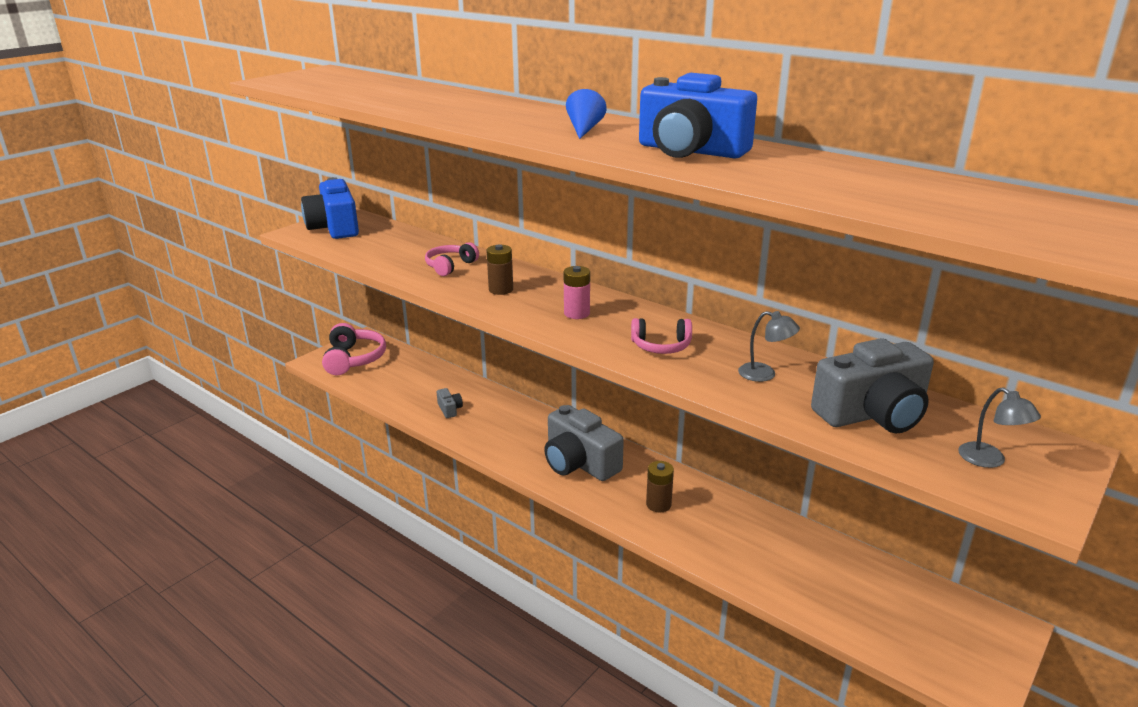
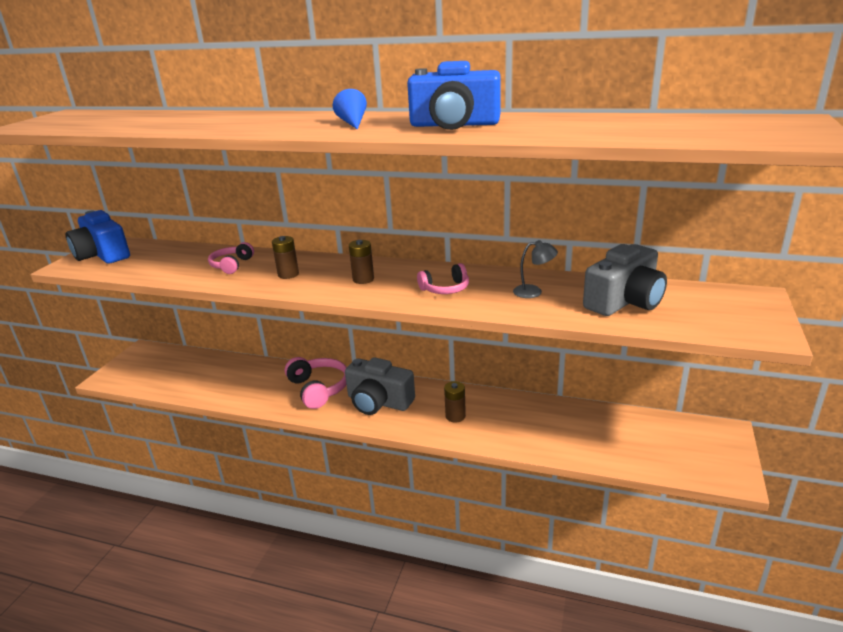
camera: 20 degrees left, 0 degrees up
(354, 359) = (141, 368): pink headphones -> pink headphones (319, 389)
(449, 409) = (249, 388): grey camera -> none
(577, 313) = (363, 279): pink battery -> brown battery
(989, 460) = (718, 313): grey lamp -> none

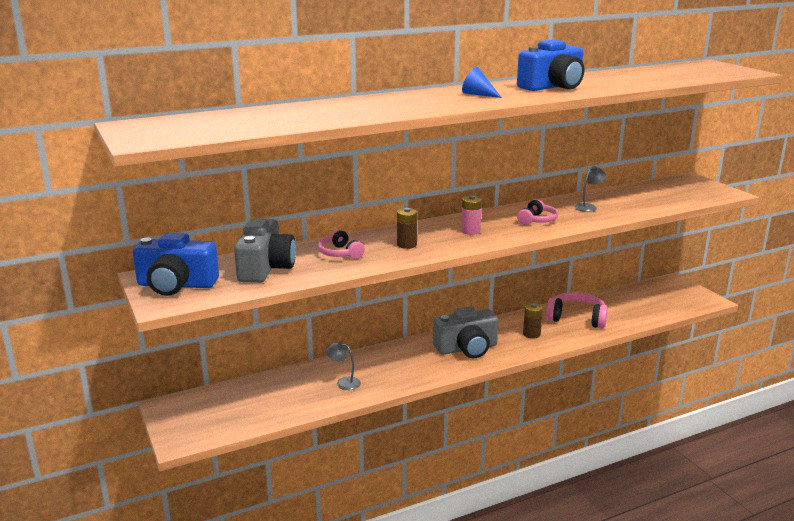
camera: 45 degrees left, 5 degrees down
(250, 385) = (344, 382): none -> grey lamp
(319, 389) = (406, 360): pink headphones -> pink headphones (577, 318)
(363, 279) = (470, 231): brown battery -> pink battery
(624, 301) = (642, 198): grey camera -> grey camera (265, 268)

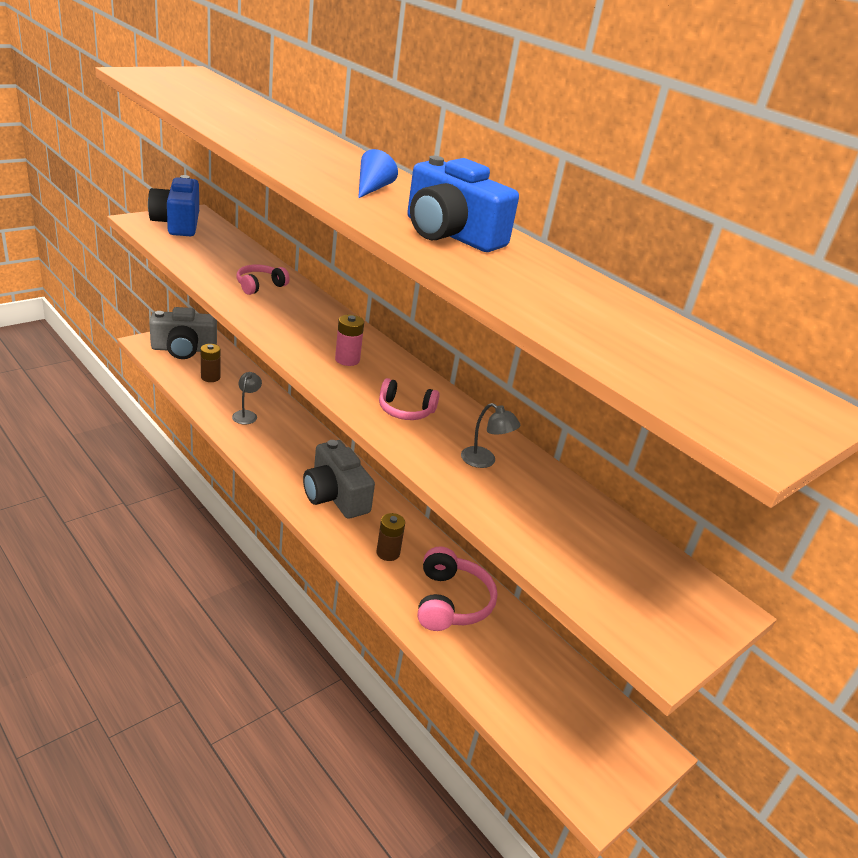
camera: 70 degrees right, 10 degrees up
(265, 268) = (218, 254): grey camera -> grey camera (184, 349)
(407, 245) = (292, 320): brown battery -> brown battery (210, 377)

